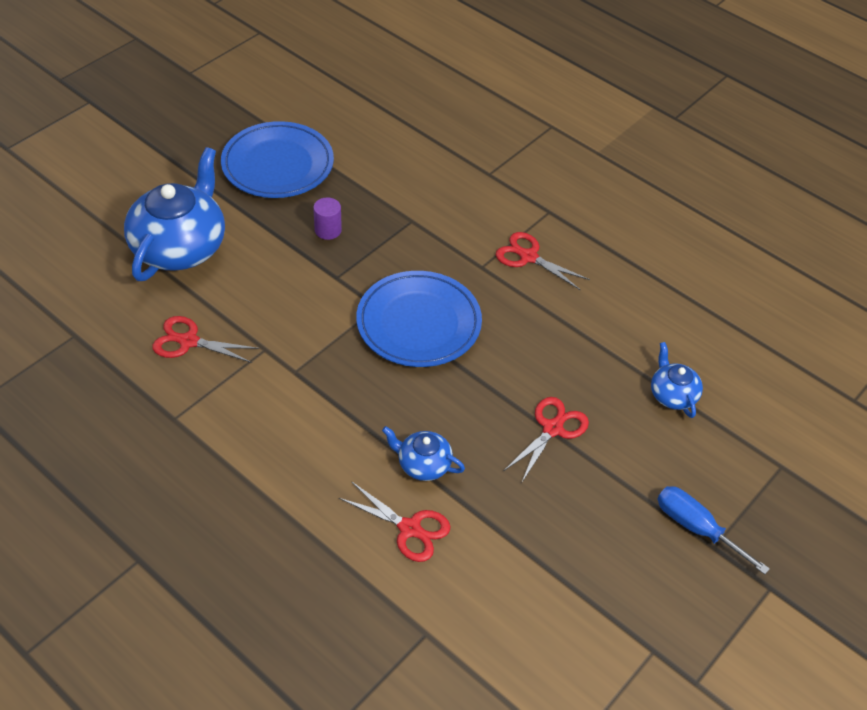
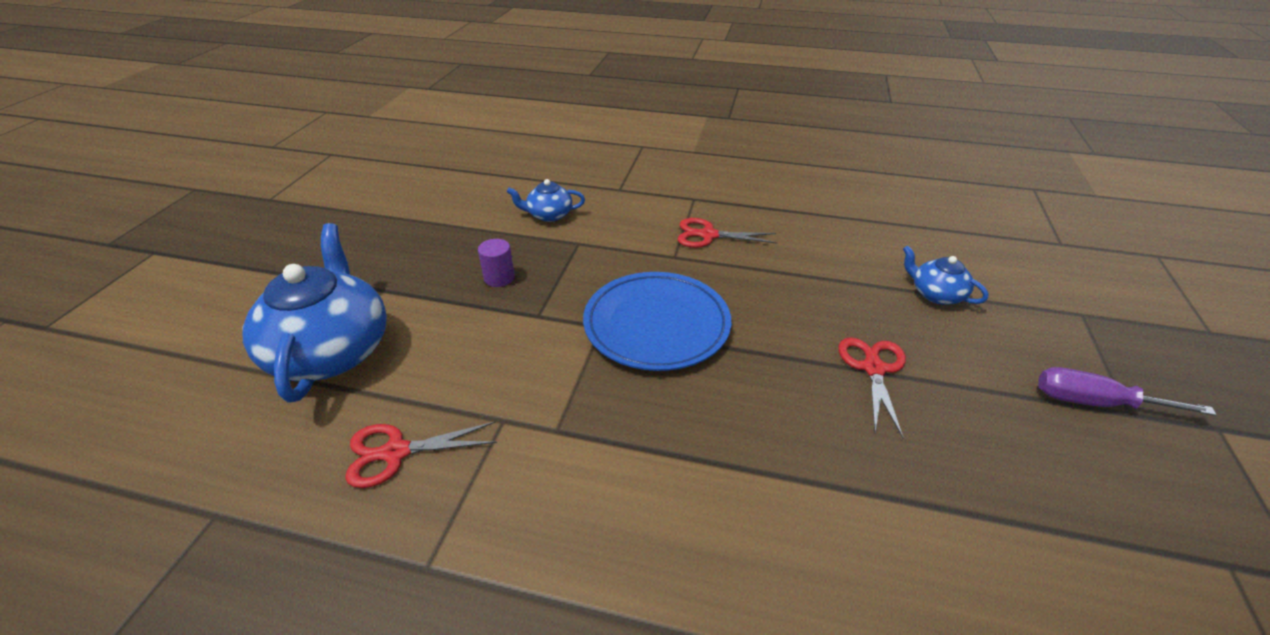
camera: 25 degrees left, 10 degrees down
(278, 165) = (409, 242): blue plate -> none
(410, 529) = (843, 561): red scissors -> none
(423, 464) = (786, 469): blue teapot -> blue teapot (549, 215)
(696, 528) = (1094, 402): blue screwdriver -> purple screwdriver

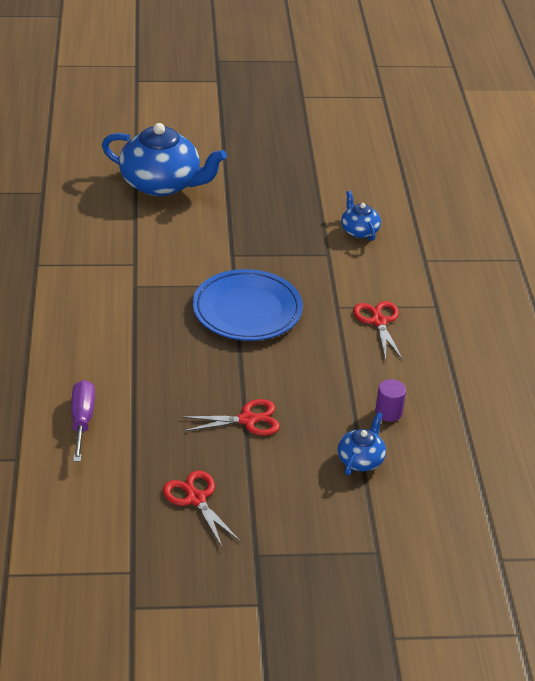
camera: 70 degrees right, 0 degrees up
(331, 350) = (162, 184): blue teapot -> blue teapot turned 45 degrees clockwise
(395, 452) = (97, 233): red scissors -> red scissors (196, 499)
(499, 278) = (264, 227): purple cylinder -> purple cylinder (388, 412)
(1094, 402) = (260, 537): purple screwdriver -> purple screwdriver (82, 420)

